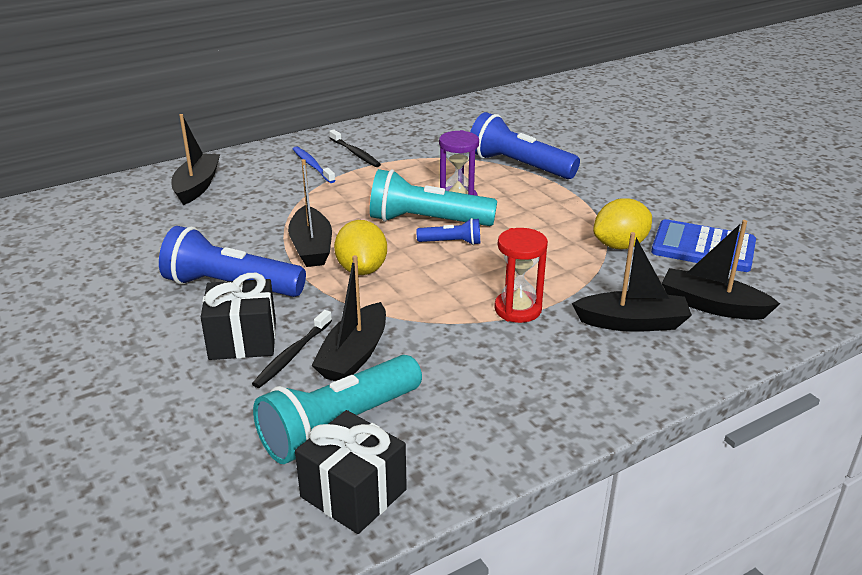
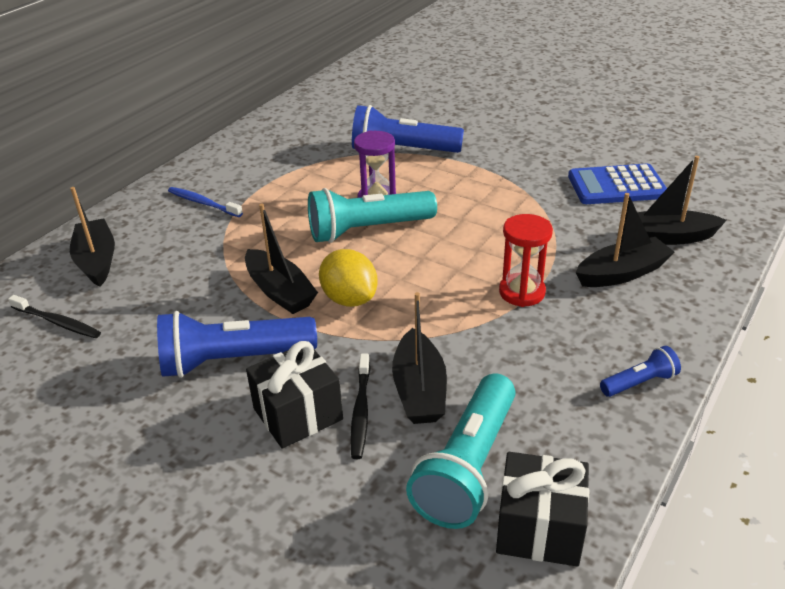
camera: 25 degrees left, 5 degrees up
(355, 153) = (236, 178): black toothbrush -> black toothbrush (58, 322)
(452, 242) = (409, 245): blue flashlight -> blue flashlight (639, 382)
(620, 245) = (552, 204): yellow lemon -> none

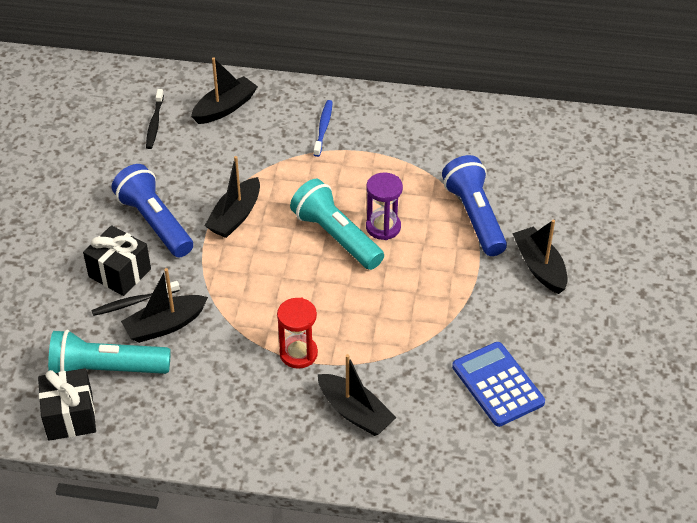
camera: 65 degrees right, 10 degrees up
(349, 299) = (244, 256): yellow lemon -> none
(639, 382) = (222, 445): blue flashlight -> none
(667, 237) = (427, 435): black boat -> black boat (539, 267)

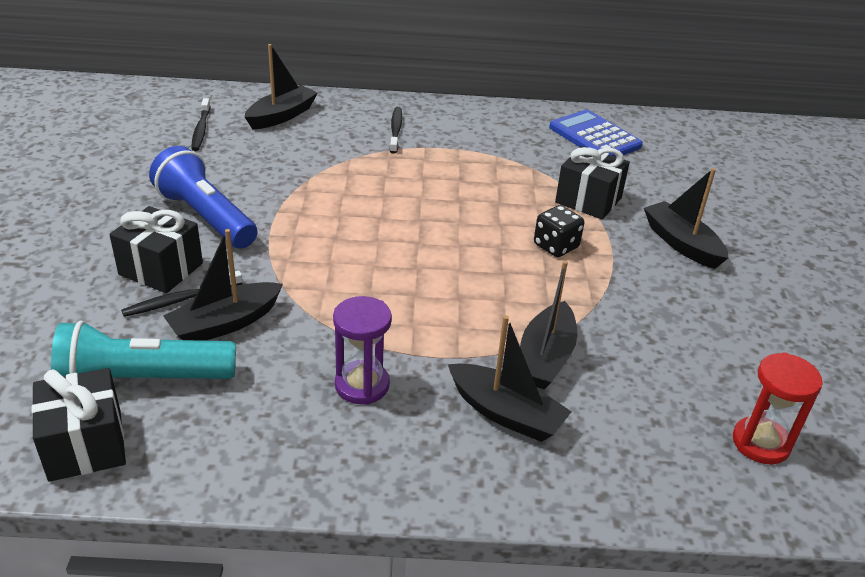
camera: 10 degrees left, 10 degrees down
(235, 216) = (306, 208): black boat -> black boat (545, 358)
(298, 353) = (412, 347): red hourglass -> red hourglass (760, 443)
(323, 128) = (396, 130): blue toothbrush -> black toothbrush
(336, 237) = (432, 223): turquoise flashlight -> none
(383, 227) = (486, 213): purple hourglass -> purple hourglass (362, 385)
(432, 265) = (556, 246): none -> black dice
(474, 216) = (588, 200): blue flashlight -> black gift
(498, 384) = (683, 368): blue calculator -> blue calculator (594, 137)

